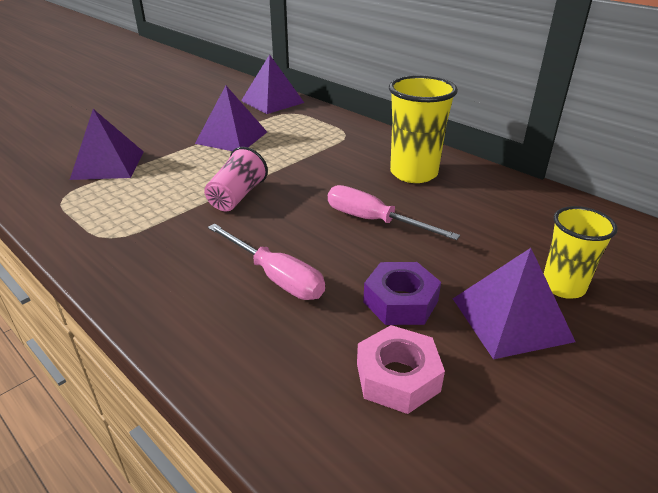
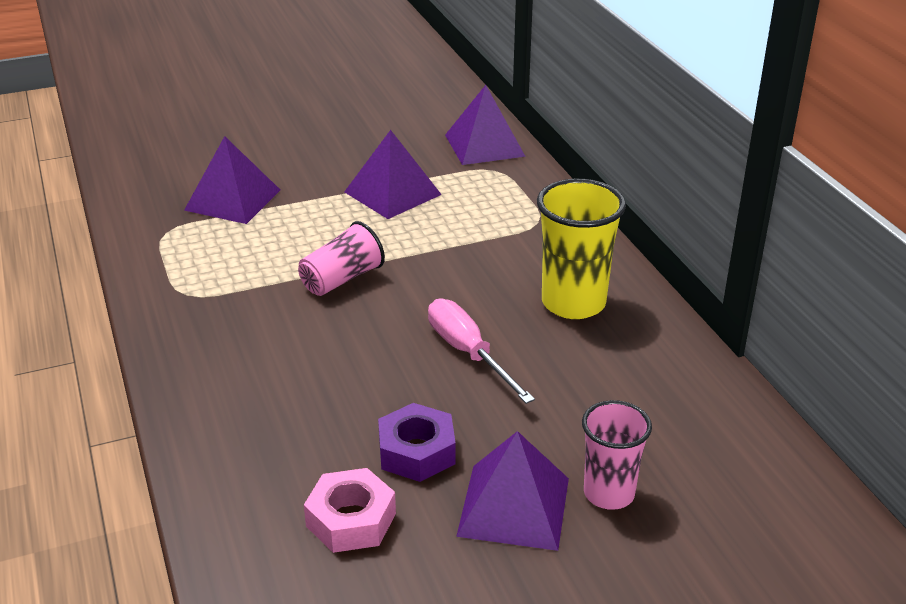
camera: 25 degrees right, 0 degrees up
(275, 277) = (314, 387): pink screwdriver -> none
(563, 286) = (609, 493): yellow cup -> pink cup

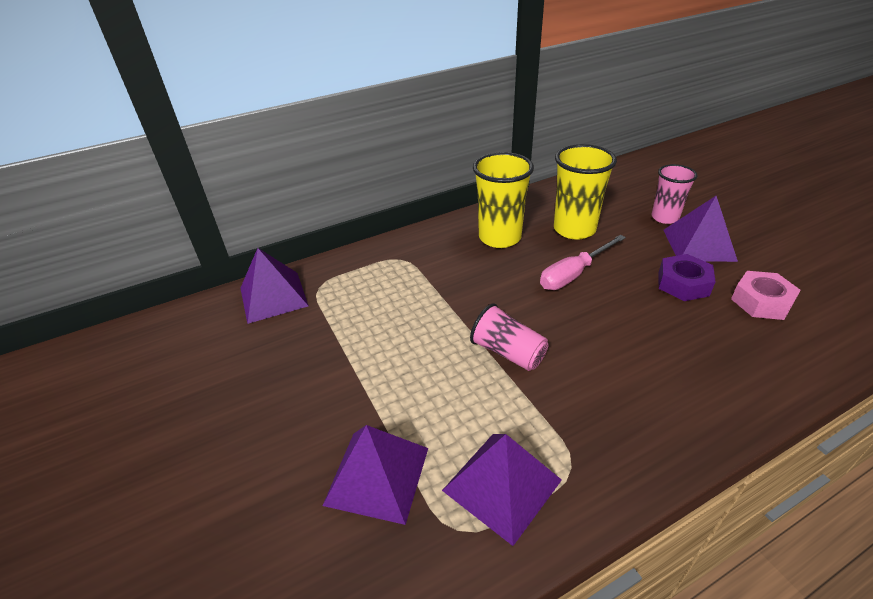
camera: 95 degrees left, 5 degrees up
(392, 193) = (359, 343): purple pyramid -> purple pyramid (502, 485)
(585, 378) = (574, 229): none -> yellow cup

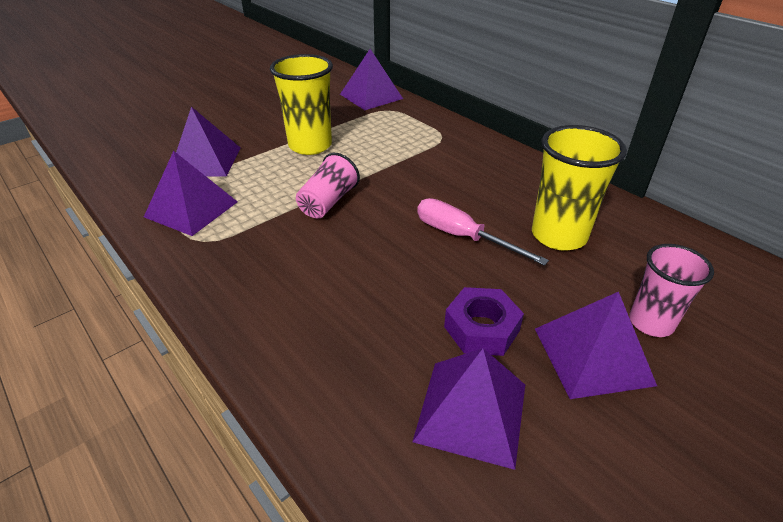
camera: 75 degrees right, 0 degrees up
(499, 237) = (508, 184): yellow cup -> yellow cup (310, 146)
(761, 302) = (471, 411): pink nut -> purple pyramid

